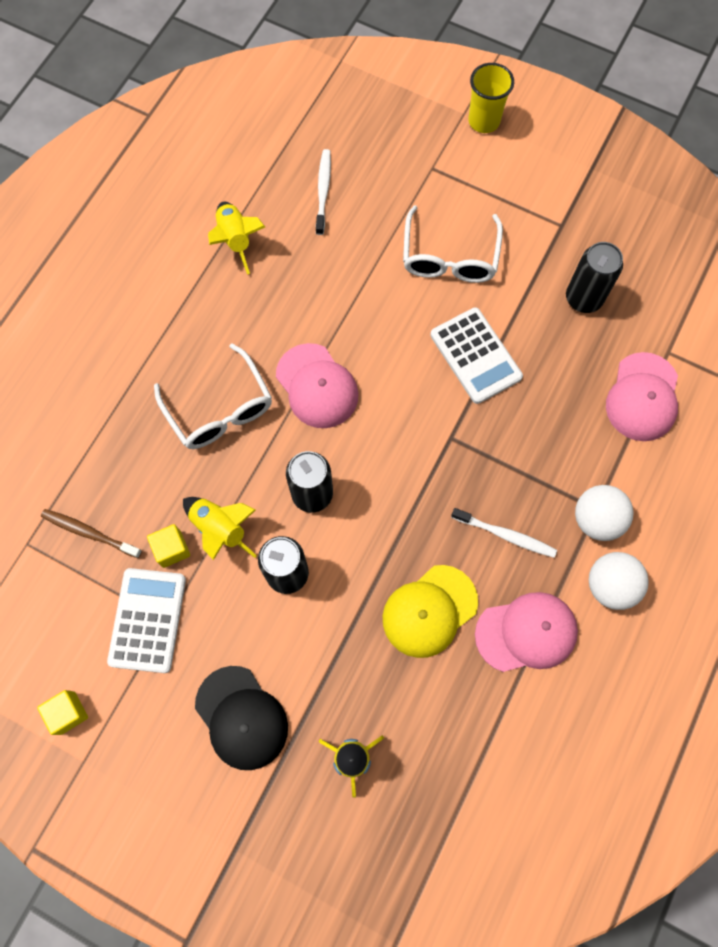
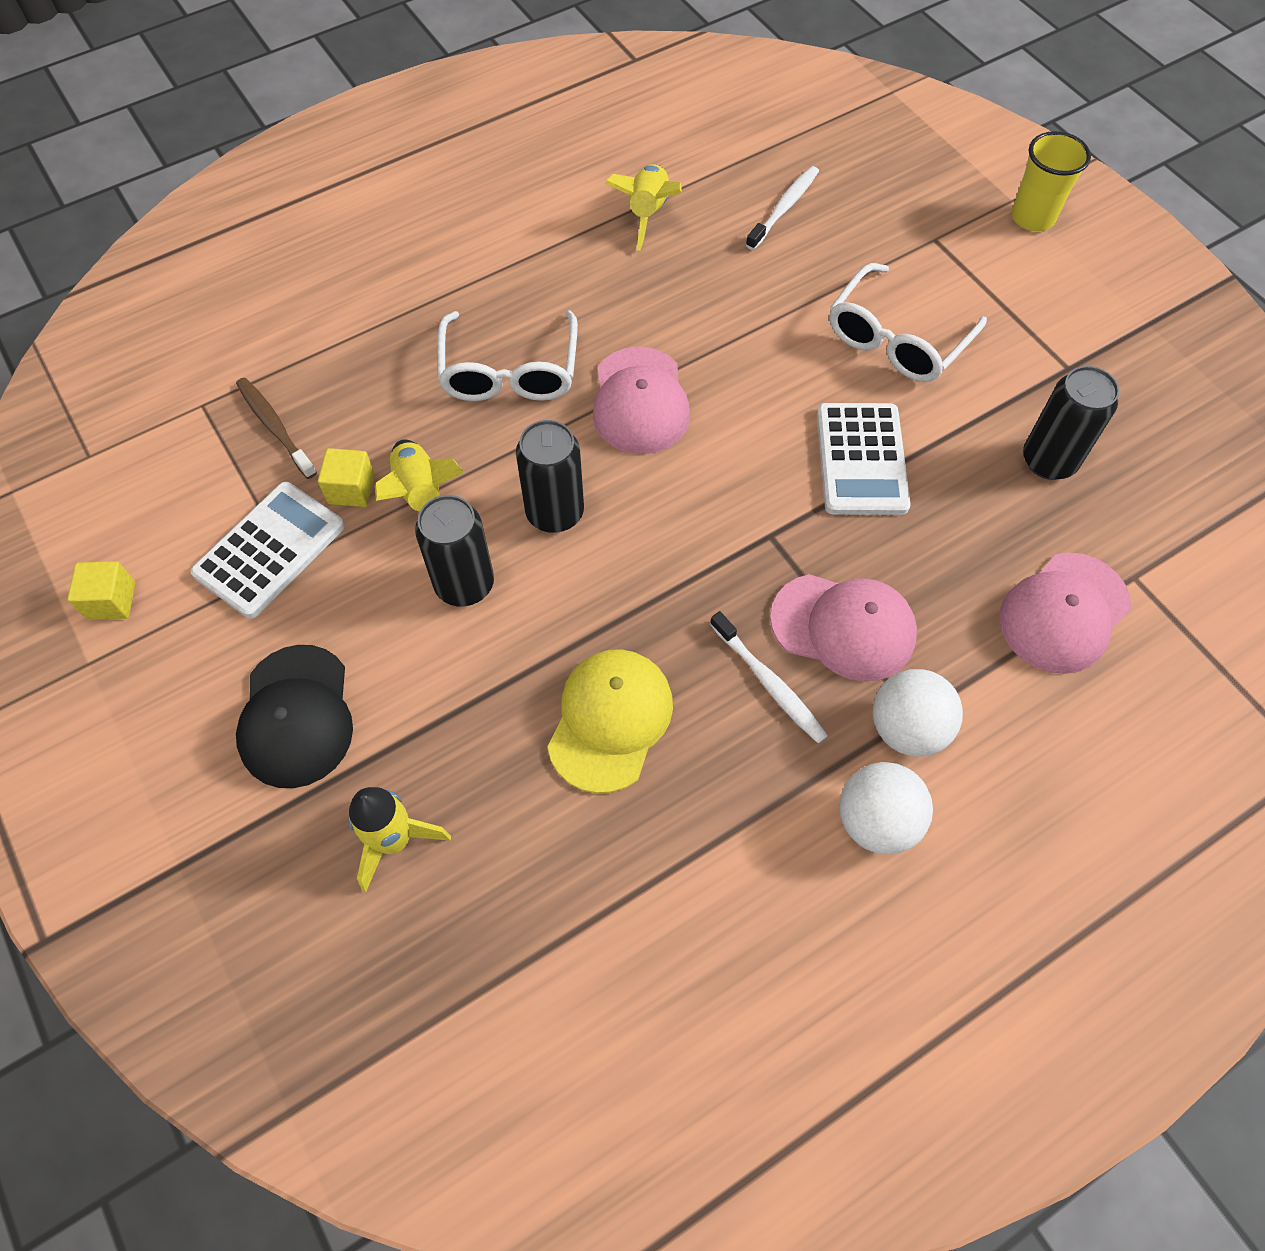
camera: 30 degrees right, 10 degrees down
(429, 611) = (610, 720): yellow cap -> yellow cap turned 120 degrees clockwise
(526, 633) = (721, 817): pink cap -> pink cap (843, 627)

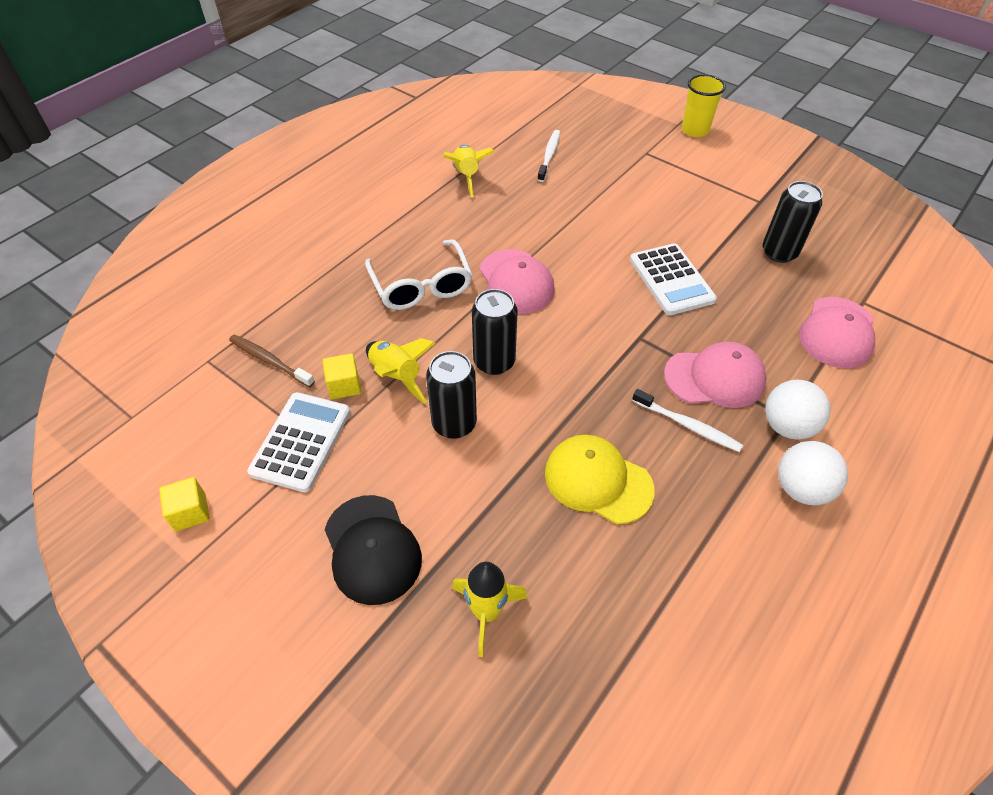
camera: 20 degrees left, 10 degrees down
(610, 720) = (598, 481): yellow cap -> yellow cap turned 60 degrees counterclockwise
(897, 338) = (655, 209): white glasses -> none

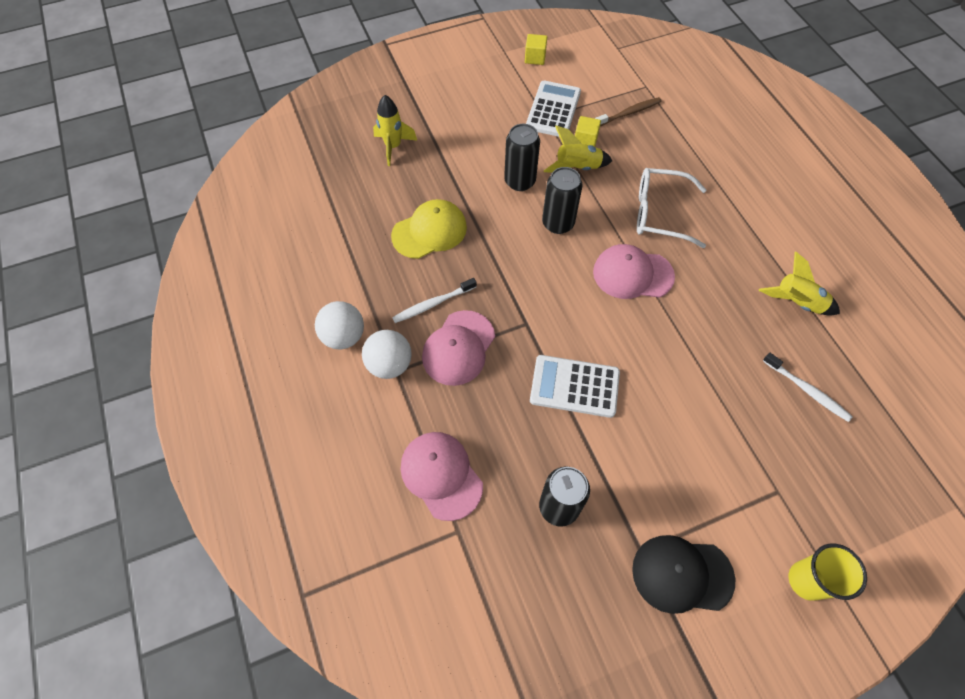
camera: 120 degrees right, 10 degrees up
(301, 441) = (553, 110): white calculator -> white calculator turned 120 degrees counterclockwise
(372, 549) = (462, 117): black cap -> black cap (682, 574)

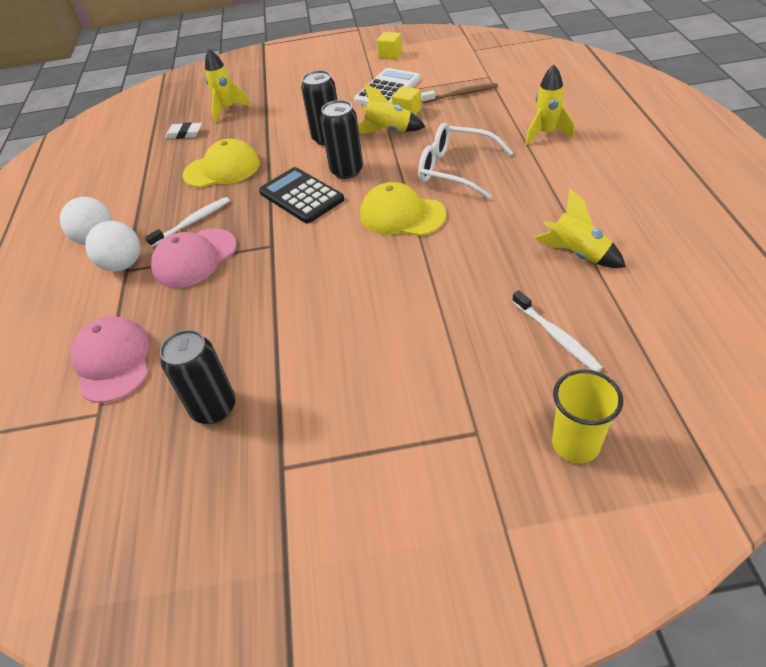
camera: 20 degrees right, 15 degrees down
(363, 185) = (184, 134): none -> white eraser
(433, 304) = (192, 222): white toothbrush -> white toothbrush turned 150 degrees clockwise
(527, 260) = (301, 196): none -> black calculator
(574, 386) = (291, 302): white calculator -> none
(632, 274) = (402, 215): pink cap -> yellow cap
(682, 574) = (316, 499): black cap -> none
(725, 162) = (546, 134): none -> yellow rocket
(806, 580) = (472, 536): yellow cup -> yellow cup (575, 444)

